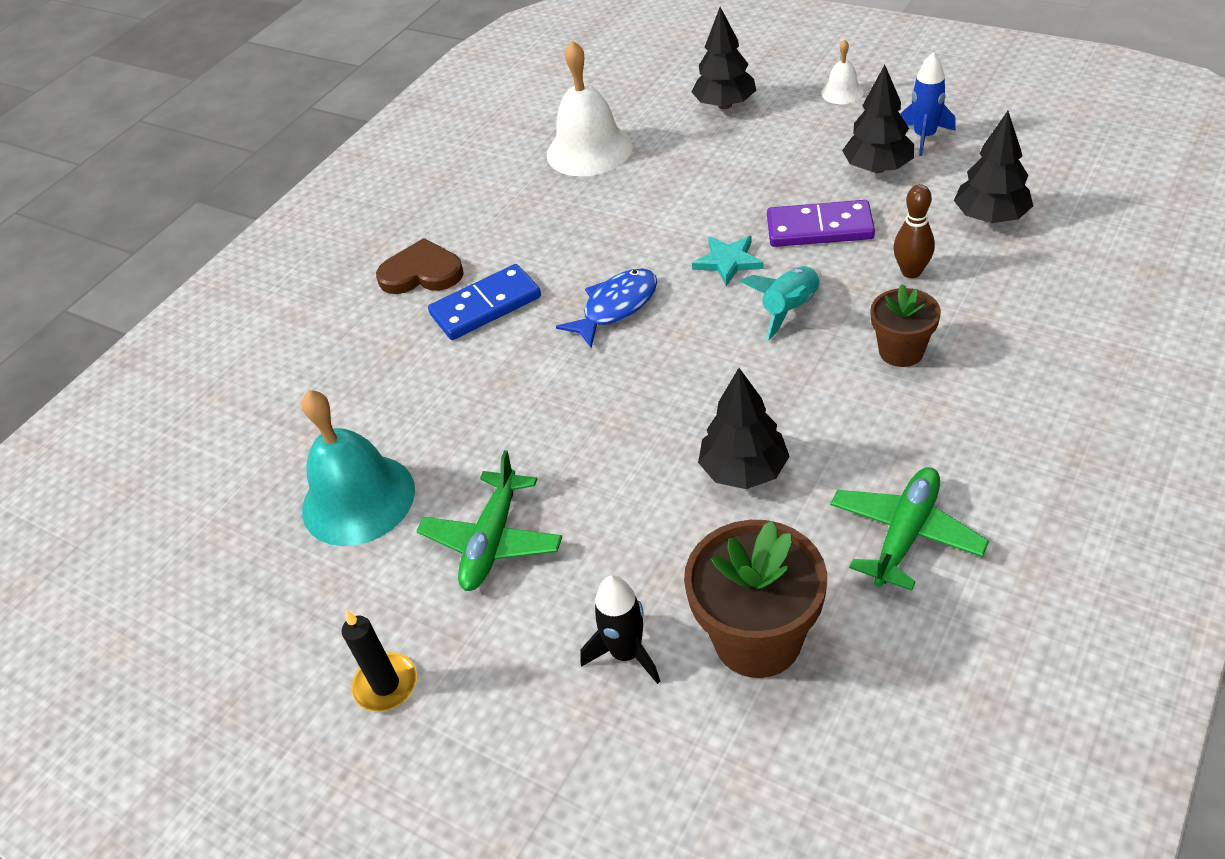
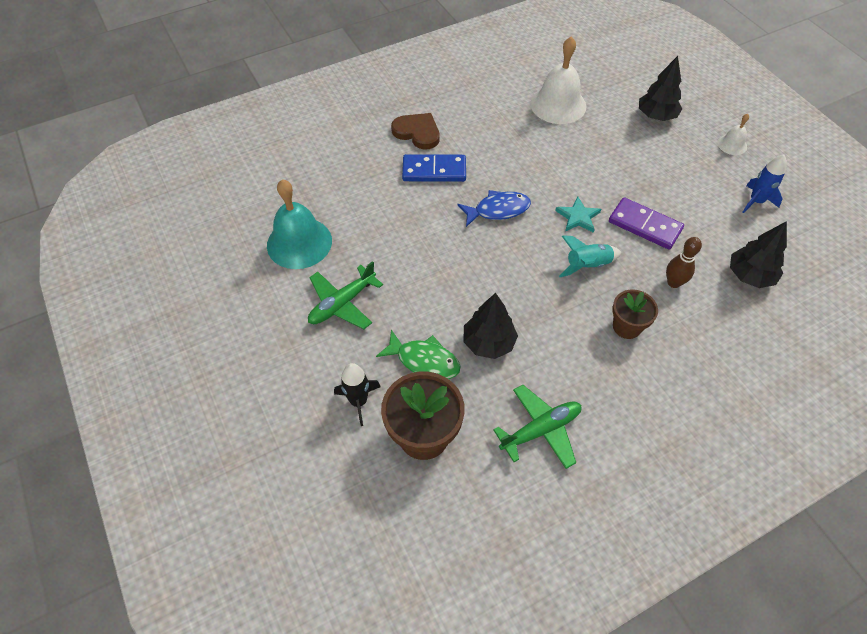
camera: 25 degrees right, 10 degrees up
(386, 685) = (245, 345): black candle -> none
(675, 544) = (424, 360): none -> green fish
(877, 168) = (710, 206): black tree -> none

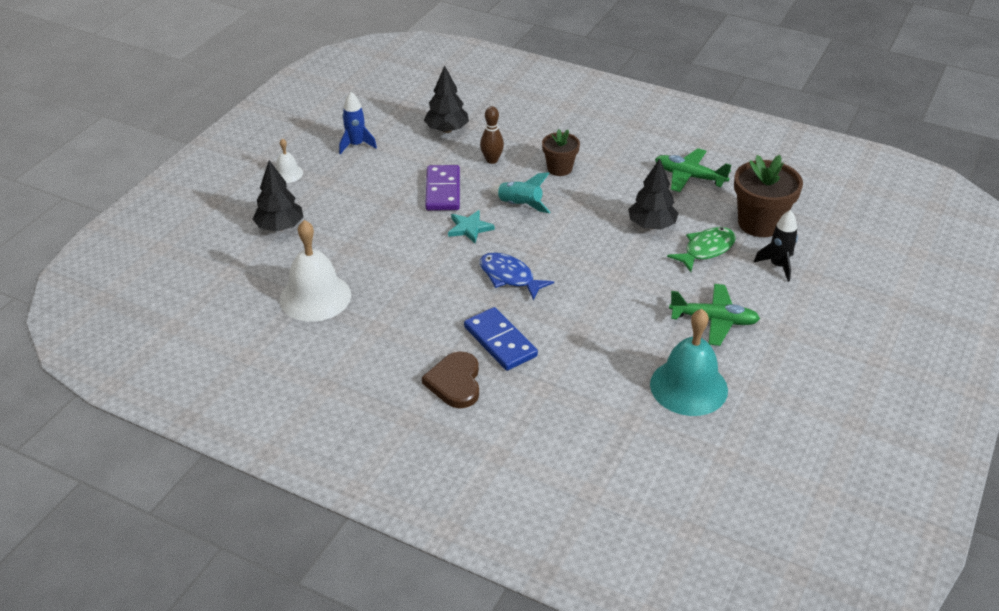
camera: 125 degrees left, 15 degrees down
(424, 360) = (706, 250): green fish -> green fish turned 60 degrees clockwise

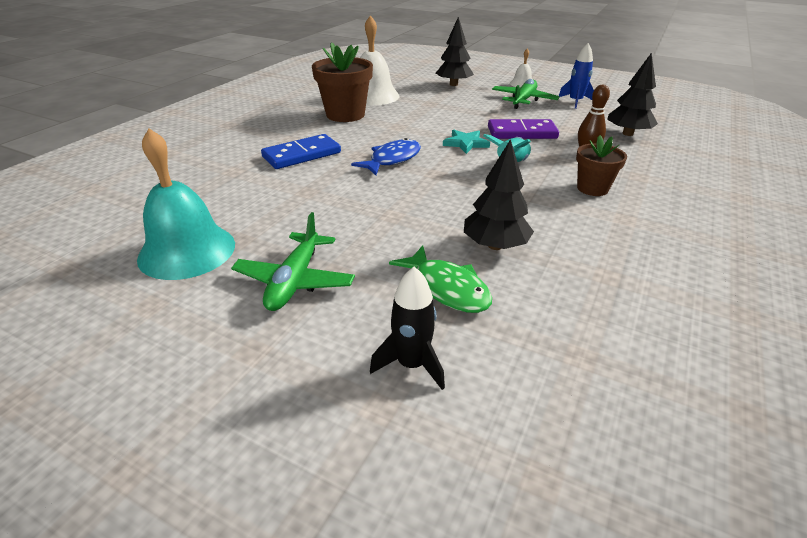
camera: 90 degrees right, 5 degrees down
(455, 382) = (259, 138): brown heart -> none
(689, 176) = (631, 288): green plane -> green plane (523, 100)
(760, 223) = (528, 356): brown flower pot -> brown flower pot (345, 115)

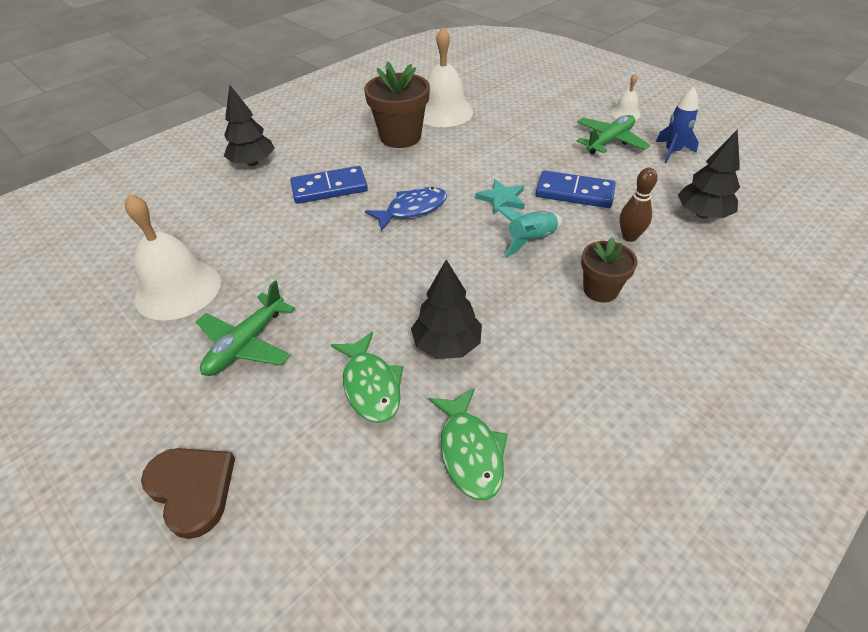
camera: 20 degrees right, 10 degrees up
(187, 251) = (178, 289): turquoise bell -> white bell
(315, 417) = (192, 489): none -> brown heart
(411, 364) = (292, 460): black rocket -> none
(453, 84) = (543, 105): black tree -> black tree (253, 163)
(522, 133) = (574, 193): purple domino -> blue domino
(576, 317) = (470, 451): none -> green fish

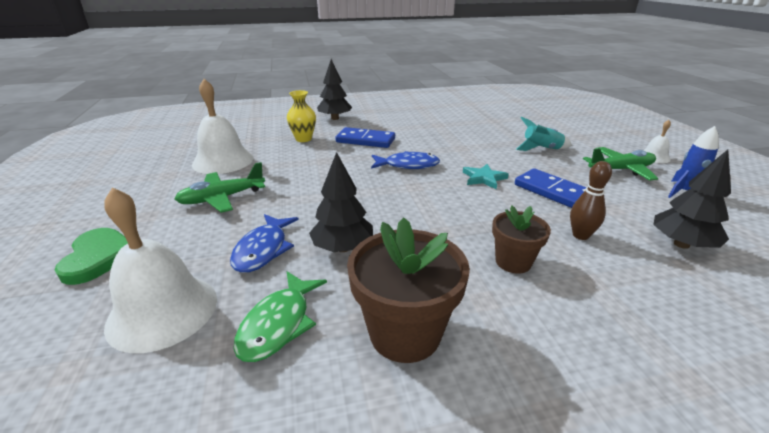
camera: 30 degrees right, 15 degrees down
(192, 489) = (99, 257): brown heart -> green heart
(248, 213) = (303, 139): none -> yellow vase
(370, 385) = (263, 249): green fish -> blue fish
(400, 137) = (443, 128): brown flower pot -> brown flower pot (405, 333)
(443, 112) = (489, 123): white bell -> white bell (163, 311)
(530, 240) = (482, 209): turquoise rocket -> turquoise rocket (541, 149)

